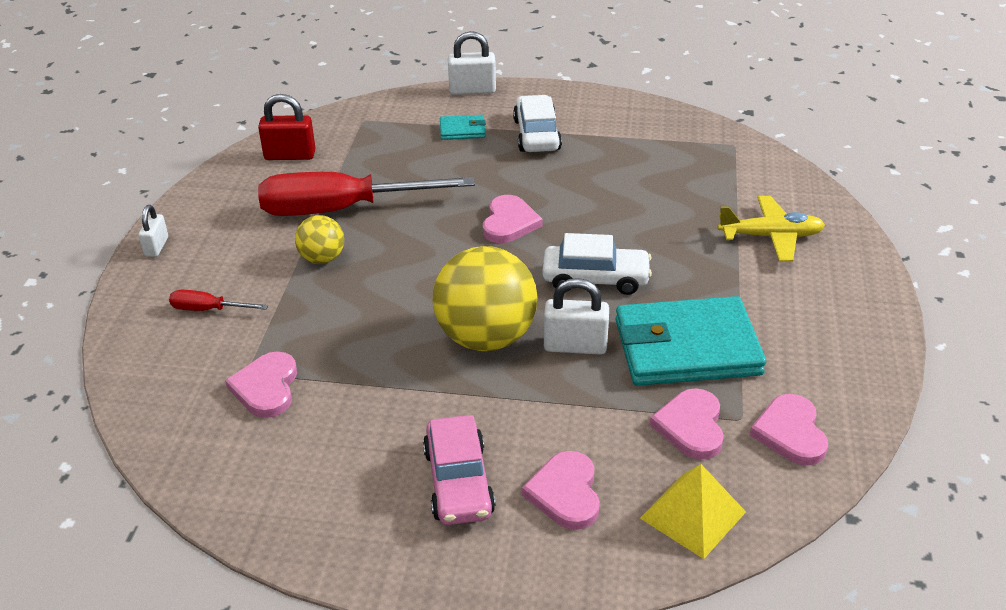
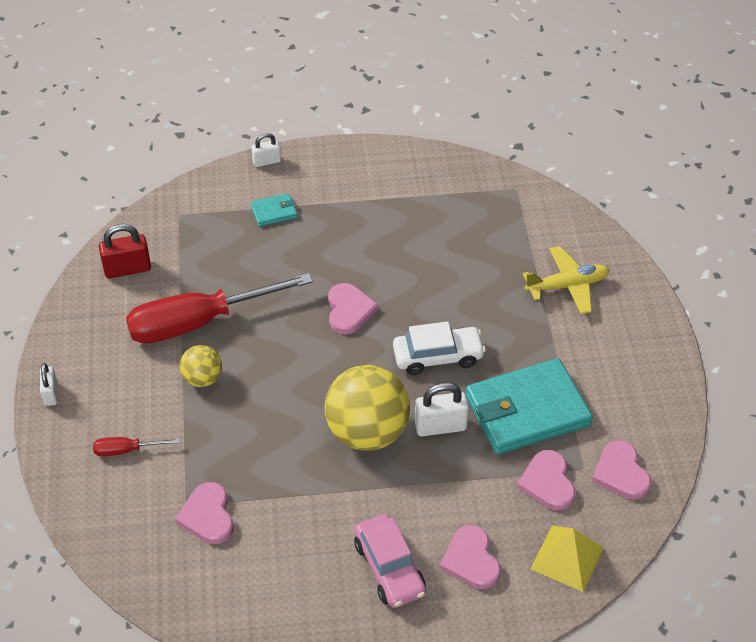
camera: 15 degrees left, 10 degrees up
(472, 90) = (267, 161): white padlock -> white padlock, size x0.63
(536, 135) = (342, 206): white car -> none

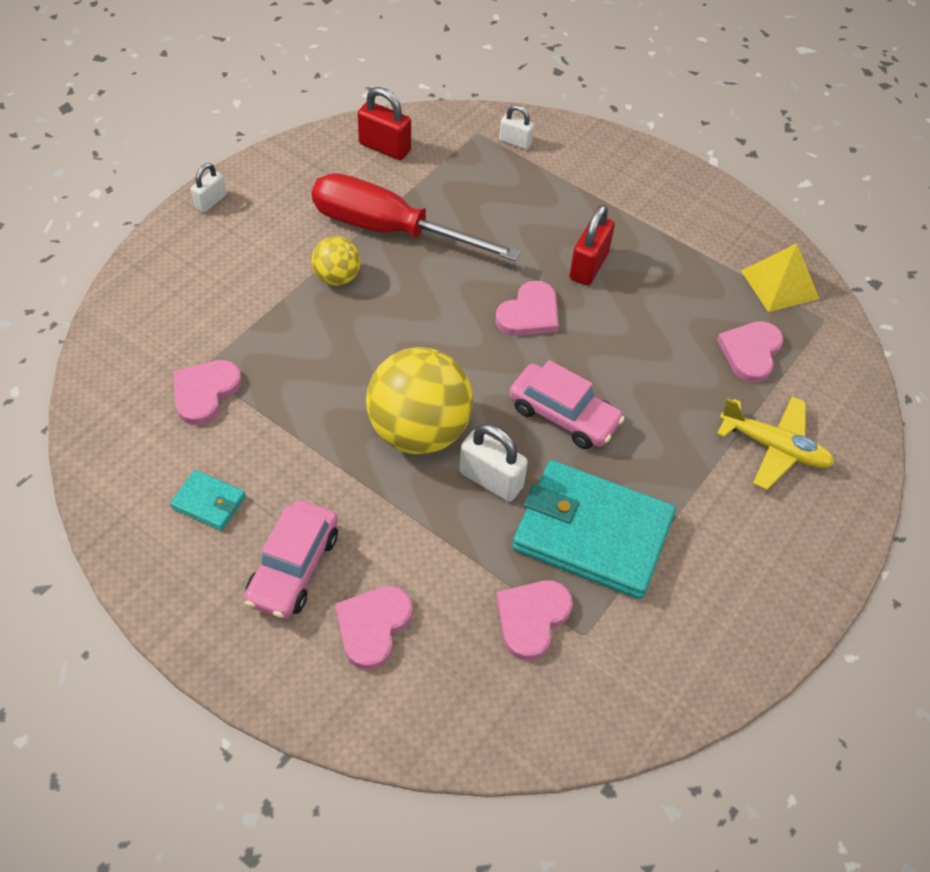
camera: 40 degrees right, 5 degrees up
(126, 450) = (210, 289): red screwdriver -> none
(267, 161) = (605, 139): white padlock -> white padlock (515, 142)
(274, 212) = (562, 184): turquoise wallet -> turquoise wallet (208, 502)
(350, 254) = (588, 266): none -> red padlock
(438, 356) = (563, 415): white car -> pink car
(567, 558) = (465, 708): yellow pyramid -> yellow pyramid (780, 284)
(621, 473) = (618, 674): pink heart -> pink heart (750, 352)

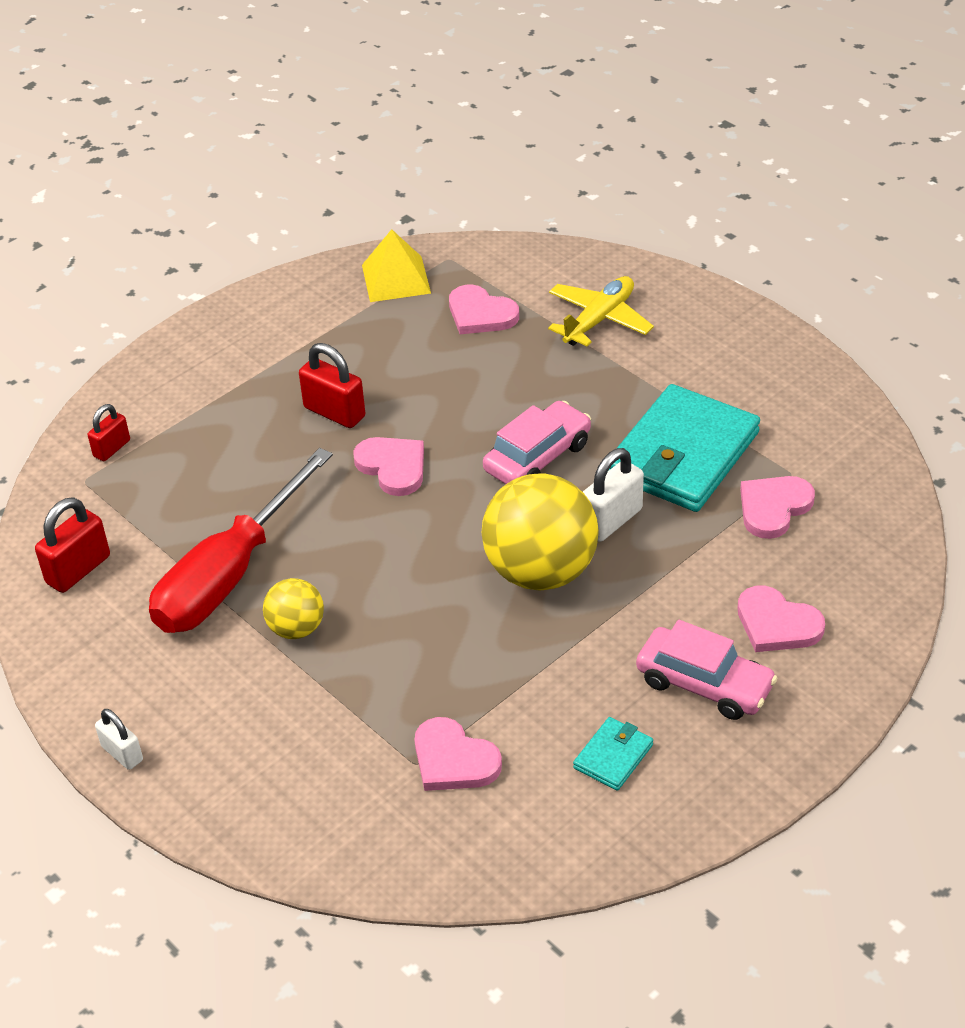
camera: 75 degrees left, 10 degrees down
(515, 142) = (112, 448): white padlock -> red padlock
(532, 618) = (773, 508): pink heart -> pink heart turned 90 degrees clockwise

